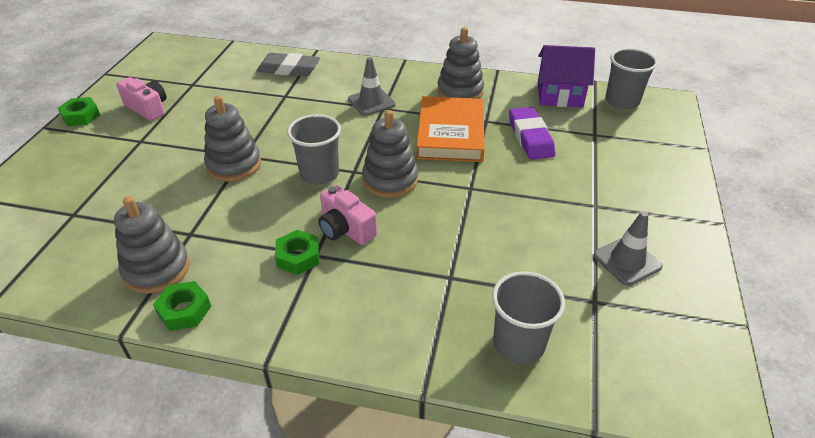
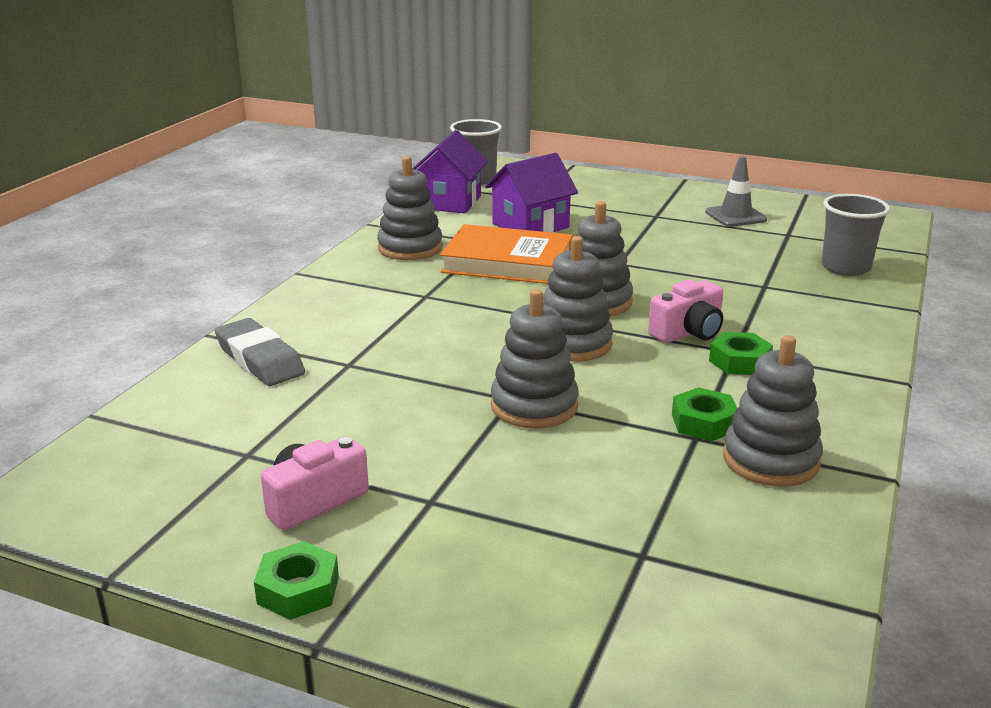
camera: 80 degrees left, 15 degrees down
(184, 310) = (843, 434): green nut -> green nut (703, 423)
(289, 69) = (260, 359): grey eraser -> grey eraser turned 60 degrees counterclockwise
(319, 174) = (573, 344): grey cup -> grey stacking toy
(371, 102) = (406, 302): grey traffic cone -> none
(530, 137) = (530, 226): purple eraser -> purple house

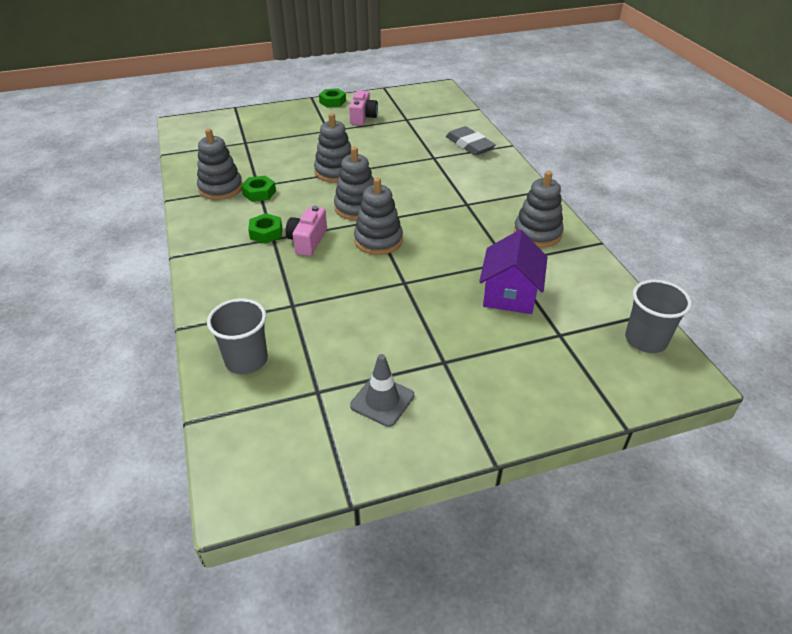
camera: 140 degrees right, 15 degrees up
(260, 359) = (469, 145): grey eraser -> grey eraser turned 45 degrees clockwise
(448, 202) = (604, 293): purple house -> none
(507, 262) = (467, 249): orange book -> none

